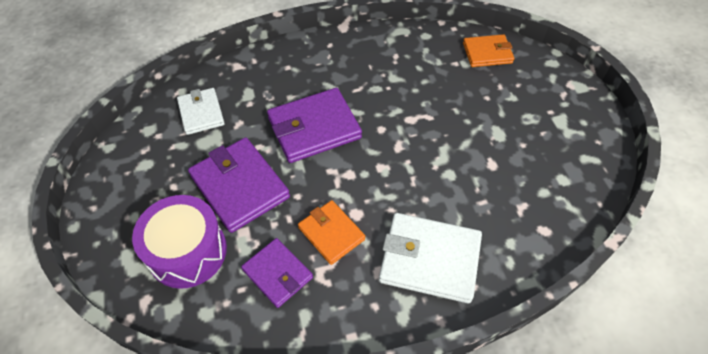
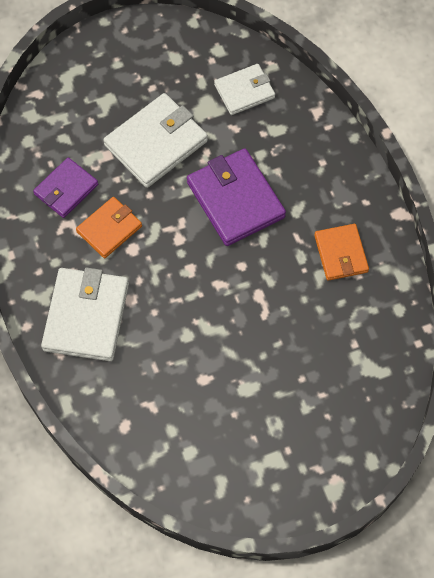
camera: 85 degrees right, 10 degrees up
(187, 251) = (84, 114): purple drum -> none
(240, 186) = (156, 143): purple wallet -> white wallet
(487, 53) = (377, 382): orange wallet -> orange wallet (341, 254)

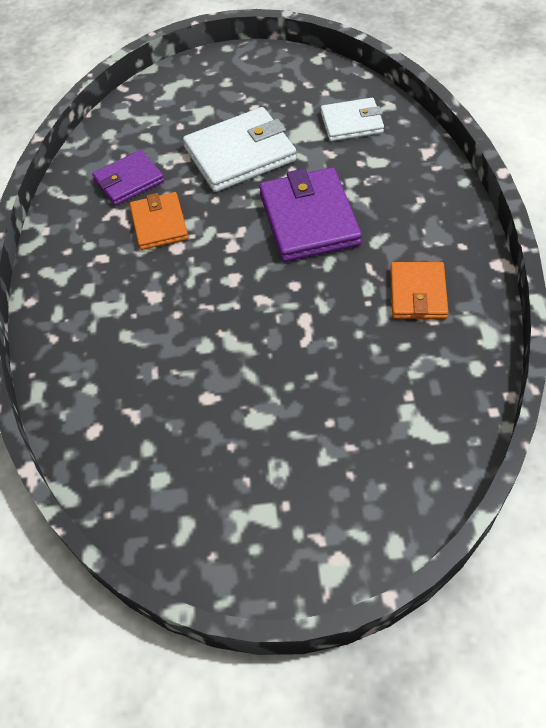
camera: 20 degrees right, 10 degrees down
(86, 316) = (98, 304): white wallet -> none
(109, 229) = (159, 224): orange wallet -> orange wallet turned 75 degrees counterclockwise

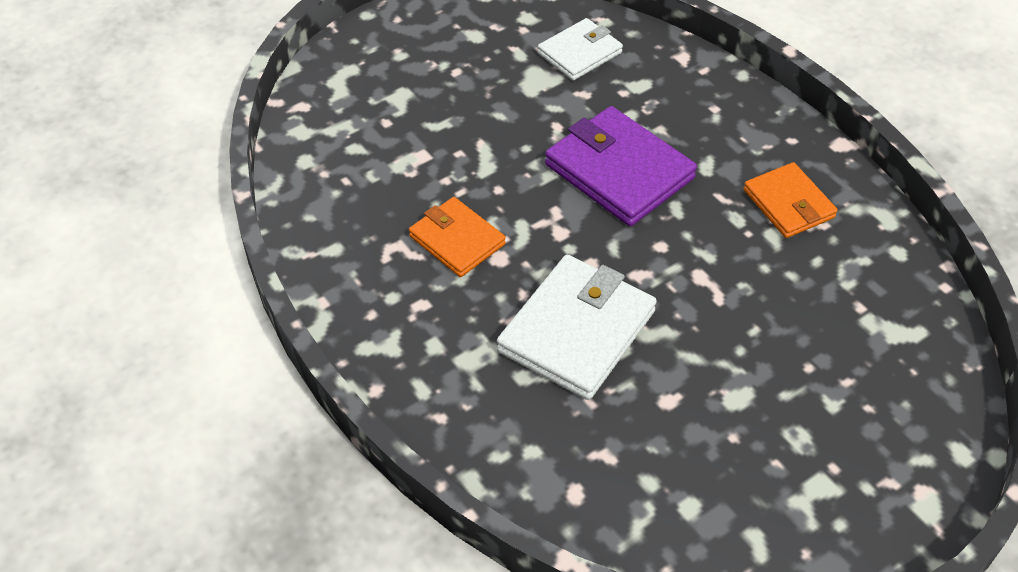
camera: 35 degrees left, 5 degrees down
(129, 181) = (378, 206): purple wallet -> none
(240, 154) = (485, 129): white wallet -> white wallet (576, 331)

